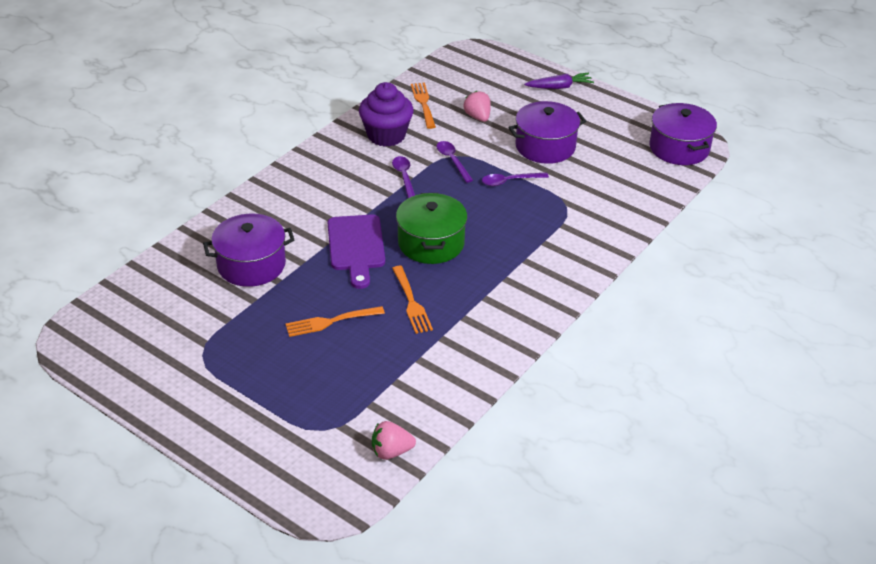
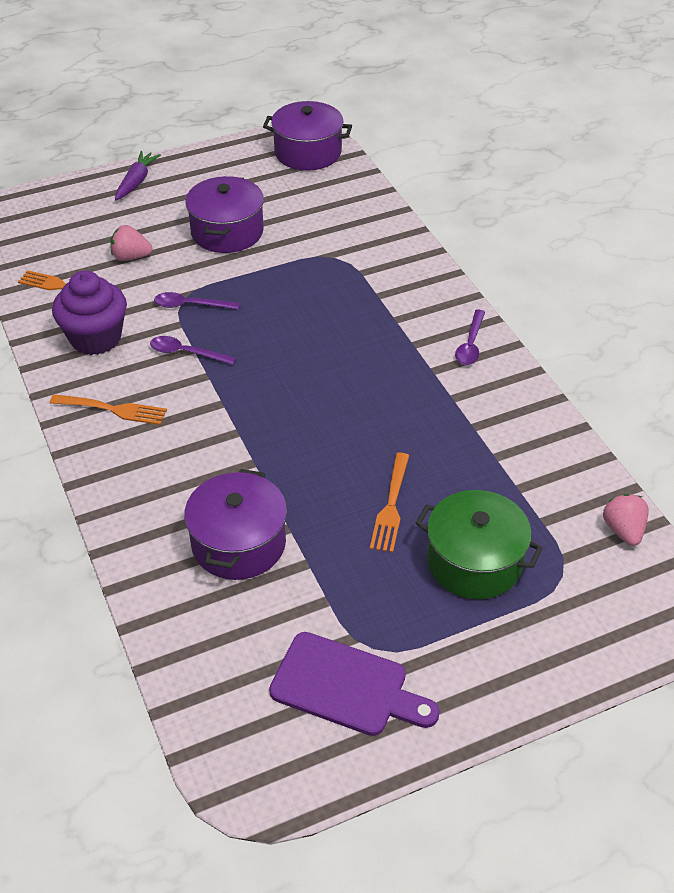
camera: 60 degrees left, 5 degrees up
(356, 247) = (277, 437): purple cutting board -> purple cutting board (346, 686)
(391, 451) = (623, 530): pink strawberry -> pink strawberry turned 150 degrees clockwise
(411, 302) = (402, 428): orange fork -> orange fork (112, 409)
(431, 243) = (317, 376): green pot -> green pot (474, 562)
(509, 181) = (262, 279): purple spoon -> purple spoon (470, 344)

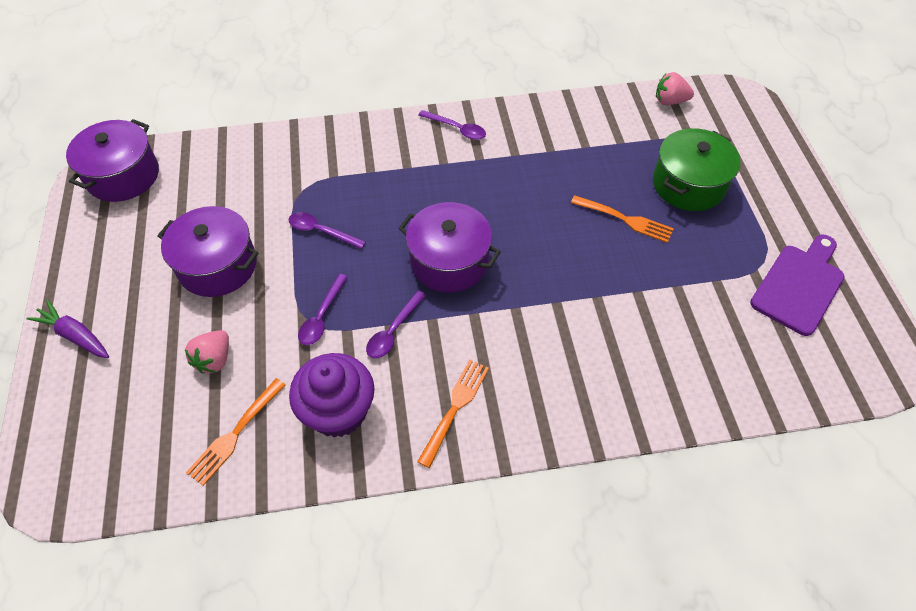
camera: 75 degrees left, 10 degrees up
(238, 543) = (649, 330): purple pot -> purple pot (449, 261)
(287, 281) = (321, 231): none -> purple spoon

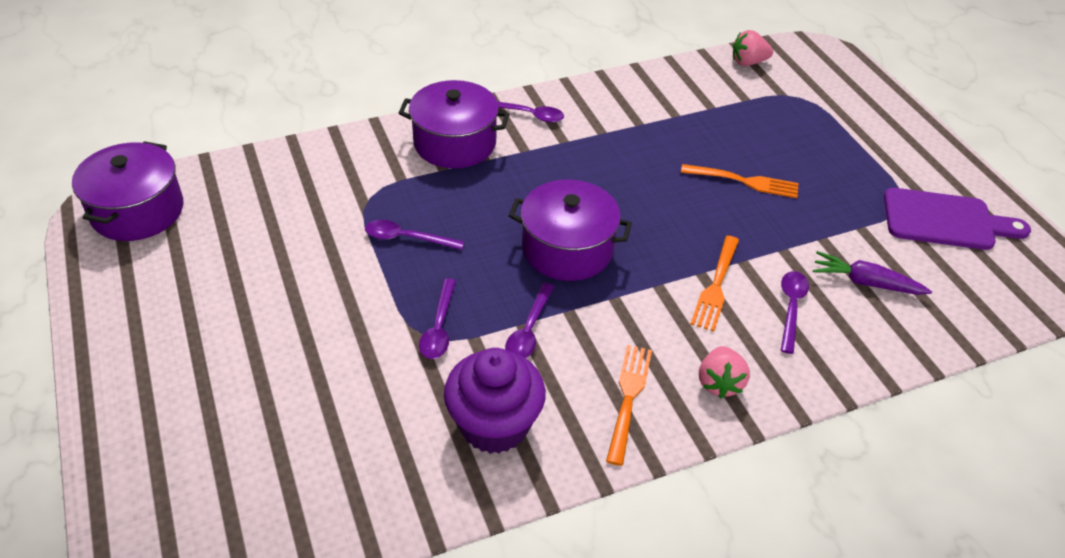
camera: 15 degrees left, 10 degrees down
(75, 335) = (132, 396): purple carrot -> purple carrot (865, 282)
(214, 359) = (323, 394): pink strawberry -> pink strawberry (719, 383)
(217, 265) = (292, 292): purple pot -> purple pot (455, 143)
(235, 433) = (377, 470): orange fork -> orange fork (716, 285)
(624, 349) = (791, 308): none -> purple spoon
(688, 184) = (797, 139): green pot -> none
(799, 285) = (945, 220): purple cutting board -> purple cutting board turned 75 degrees clockwise

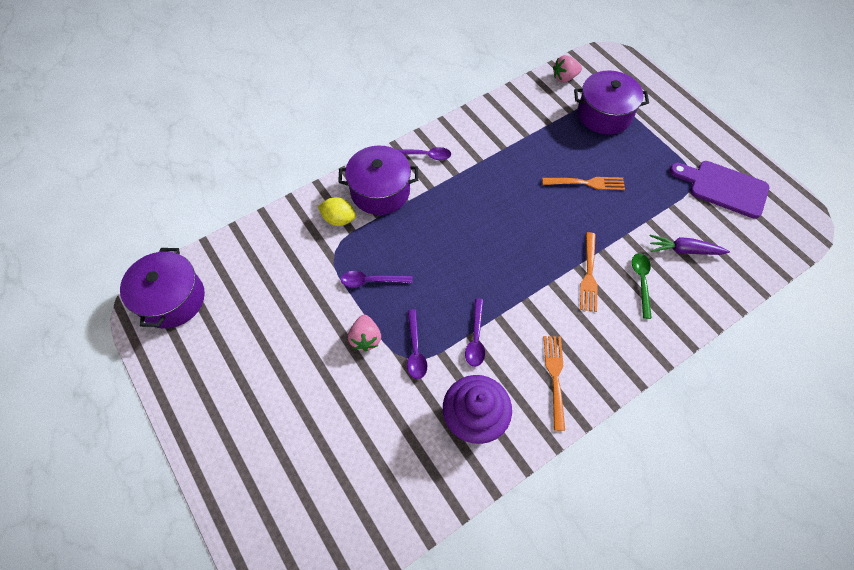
camera: 10 degrees left, 15 degrees up
(388, 164) = (339, 219): none -> yellow lemon
(567, 249) = (483, 266): purple pot -> purple pot (604, 114)
(719, 383) = (609, 351): pink strawberry -> pink strawberry (365, 338)
(791, 308) = (641, 281): purple spoon -> green spoon
(945, 220) = (723, 188): purple cutting board -> purple cutting board turned 150 degrees counterclockwise

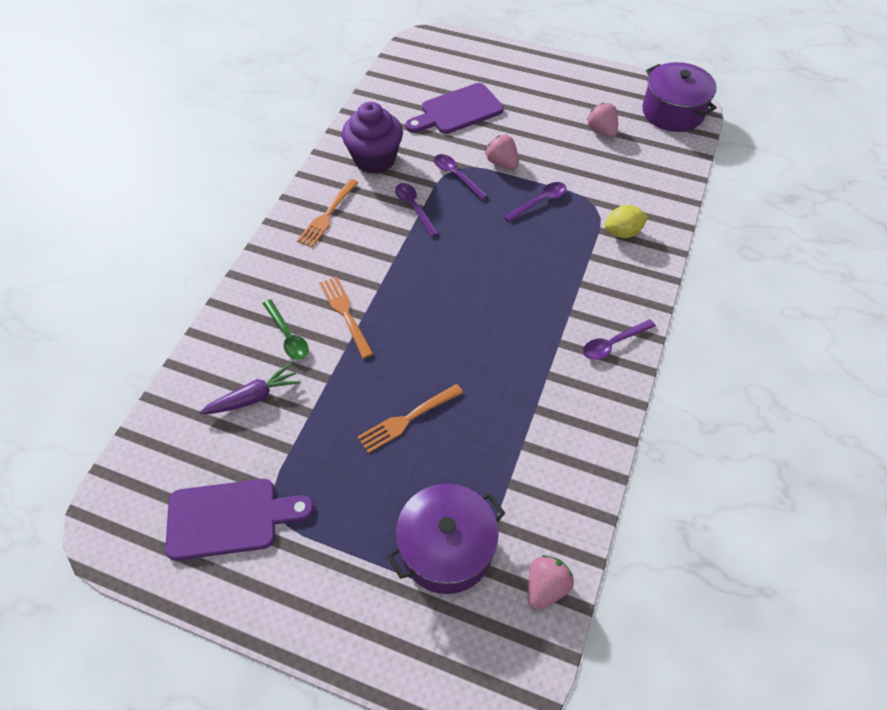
camera: 145 degrees right, 5 degrees down
(251, 318) = (601, 131): none -> pink strawberry
(349, 432) = (458, 111): none -> purple cutting board
(380, 191) = (615, 279): purple pot -> none
(555, 378) = (327, 215): orange fork -> orange fork turned 60 degrees clockwise

